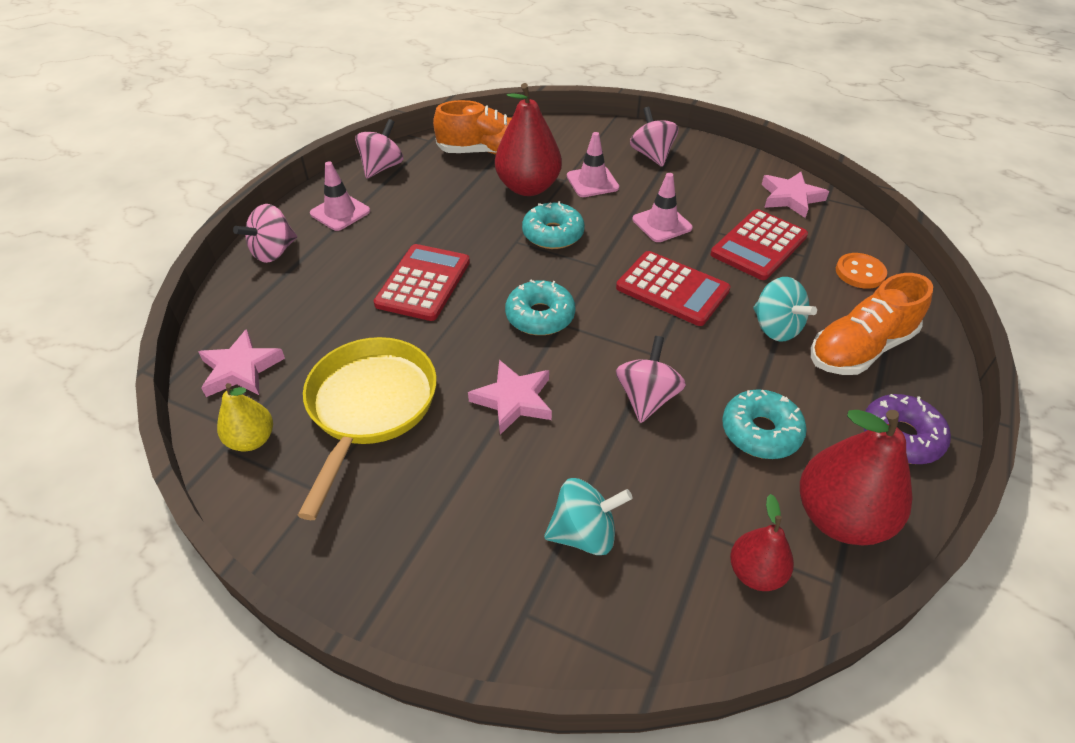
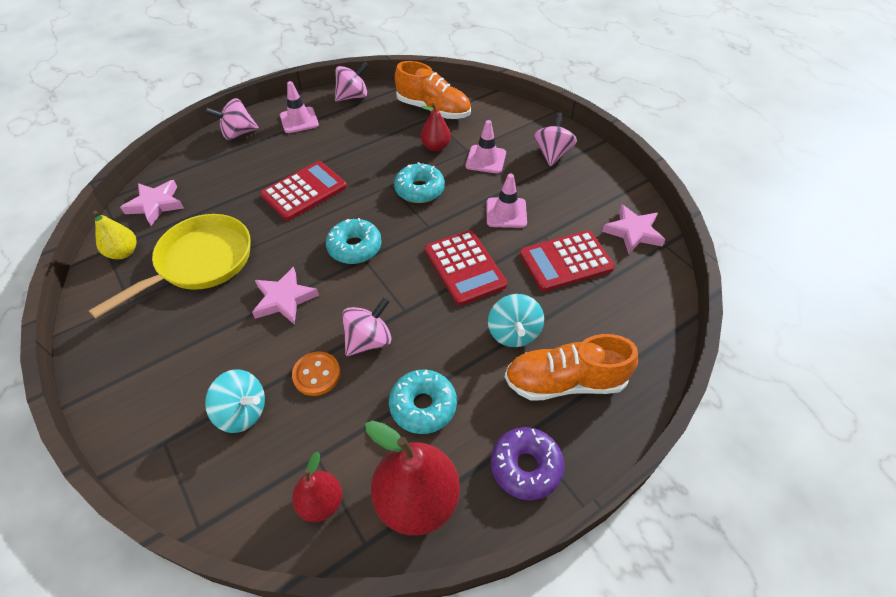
camera: 30 degrees right, 5 degrees up
(528, 187) = (435, 147): red pear -> red pear, size x0.56
(860, 272) = (629, 319): orange button -> orange button (316, 374)

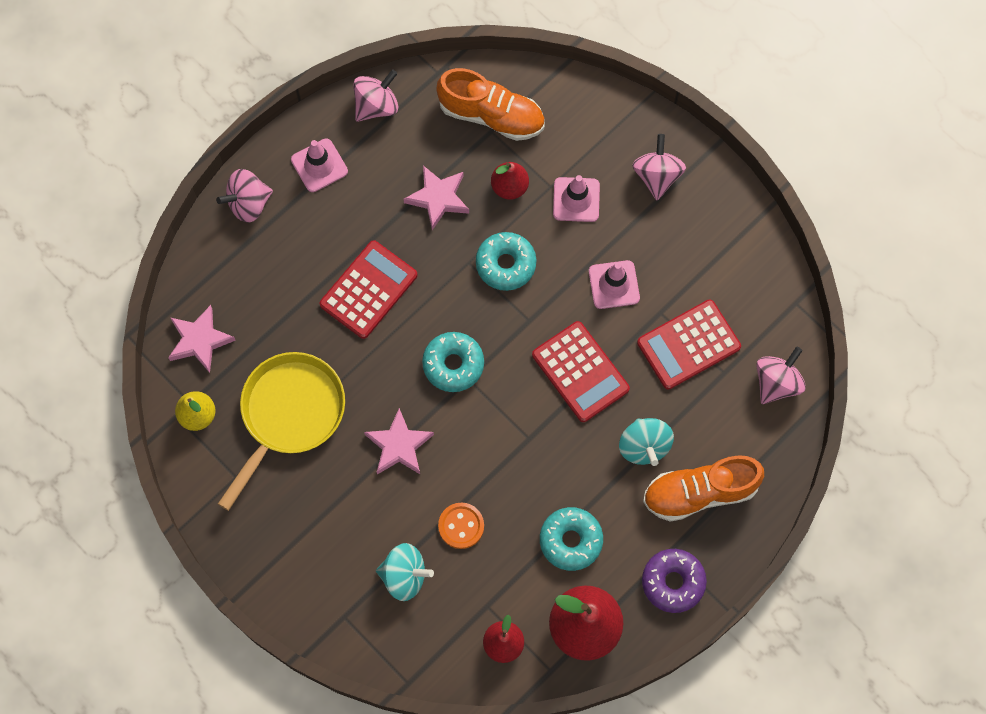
camera: 10 degrees left, 20 degrees up
(369, 340) = (501, 479): pink spinning top -> pink spinning top (776, 382)
(633, 232) = (760, 290): pink star -> pink star (438, 198)

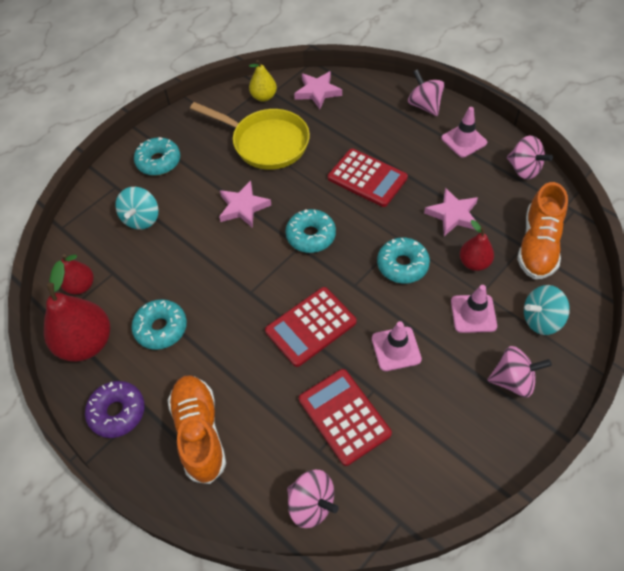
camera: 90 degrees right, 15 degrees down
(305, 560) = (158, 162): none -> turquoise donut
(461, 526) = (178, 251): orange button -> none
(644, 446) = (244, 382): turquoise spinning top -> turquoise spinning top (541, 319)

